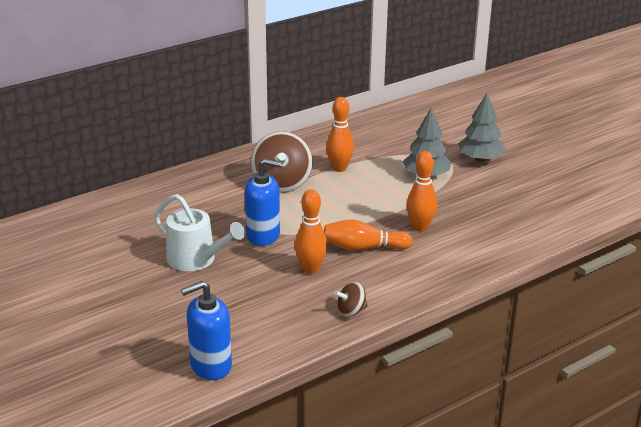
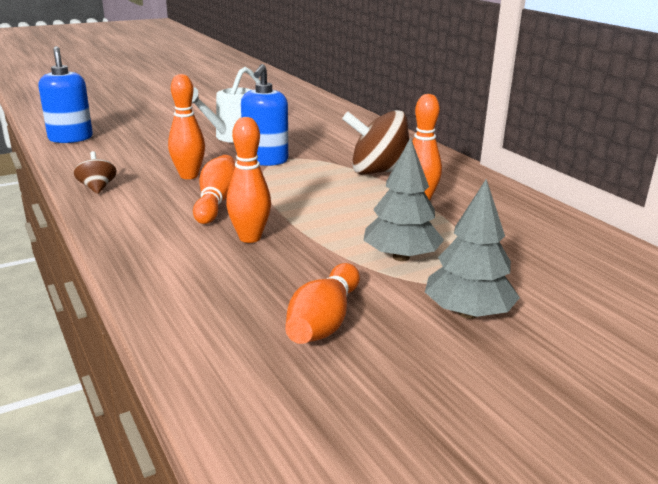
camera: 95 degrees right, 5 degrees down
(507, 197) = (324, 321): none -> orange bowling pin

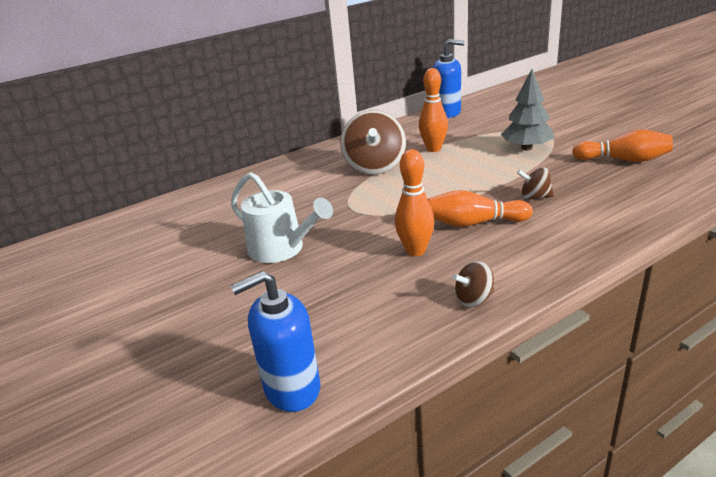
camera: 90 degrees left, 5 degrees up
(250, 238) = (535, 197): orange bowling pin -> brown spinning top
(265, 160) = (358, 218): blue soap dispenser -> blue soap dispenser (447, 112)
(467, 313) = (579, 129): grey tree -> none

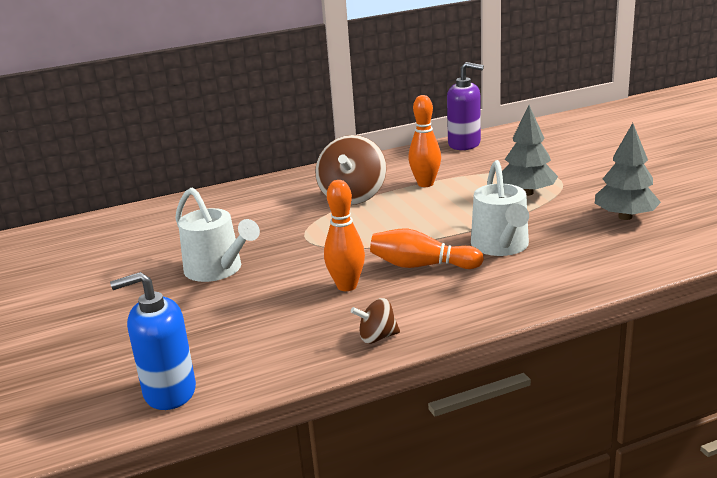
camera: 10 degrees right, 5 degrees down
(447, 112) = (464, 144): blue soap dispenser -> purple soap dispenser
(535, 197) = (501, 246): brown spinning top -> white watering can
(623, 160) = (625, 217): orange bowling pin -> grey tree

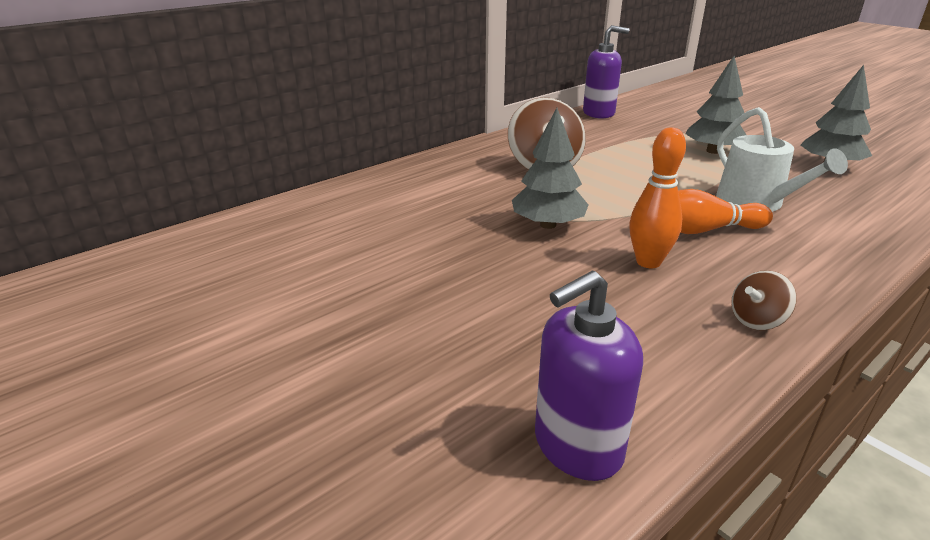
camera: 20 degrees left, 5 degrees up
(169, 392) = (577, 446): blue soap dispenser -> purple soap dispenser
(217, 270) = (472, 259): white watering can -> none
(301, 248) = (548, 225): none -> grey tree
(425, 184) = (605, 149): orange bowling pin -> none

